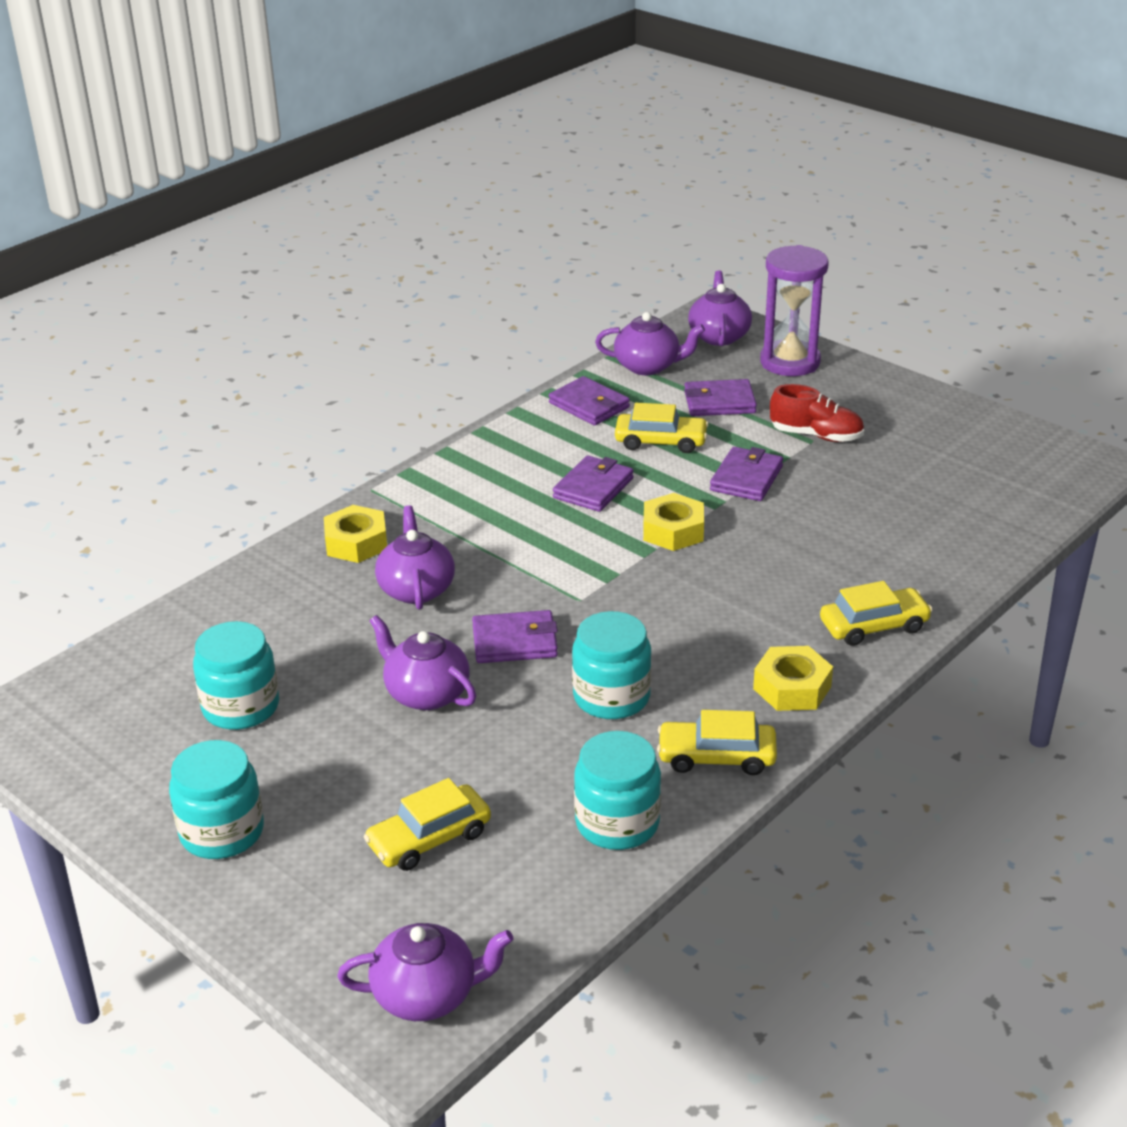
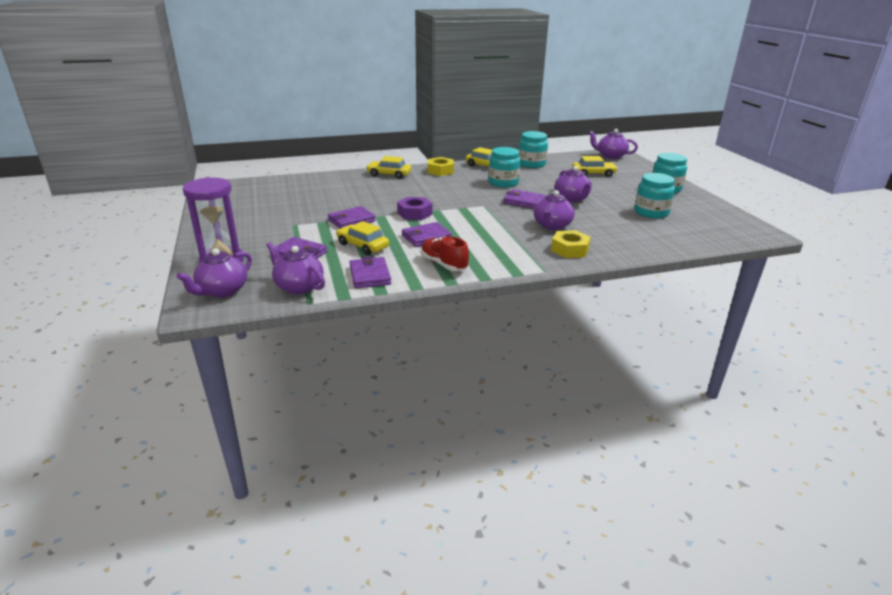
camera: 150 degrees left, 5 degrees down
(673, 531) = (414, 213): yellow nut -> purple nut
(816, 435) = (288, 226): red shoe -> red shoe (444, 264)

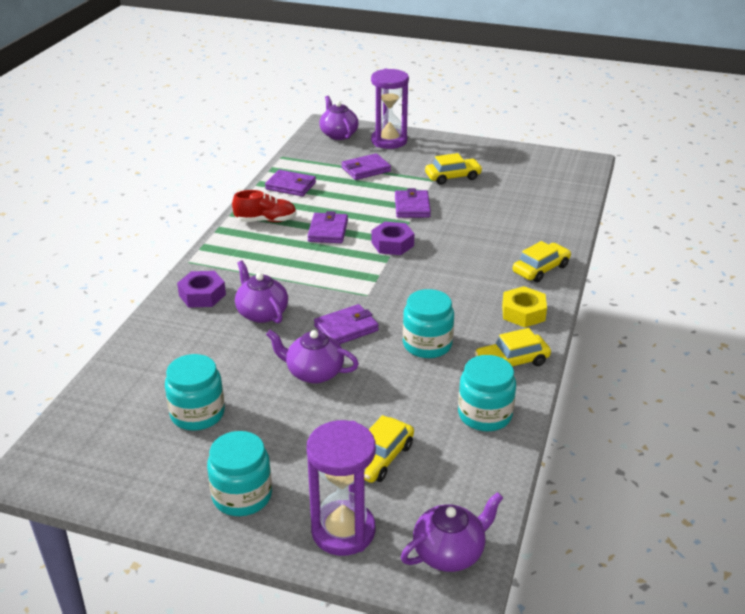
camera: 125 degrees right, 5 degrees up
(298, 286) = (310, 158): purple teapot -> none
(362, 246) = (348, 197): yellow car -> yellow car (453, 177)
(569, 249) = (202, 295): yellow nut -> purple nut
(638, 170) = (343, 531): none -> purple hourglass

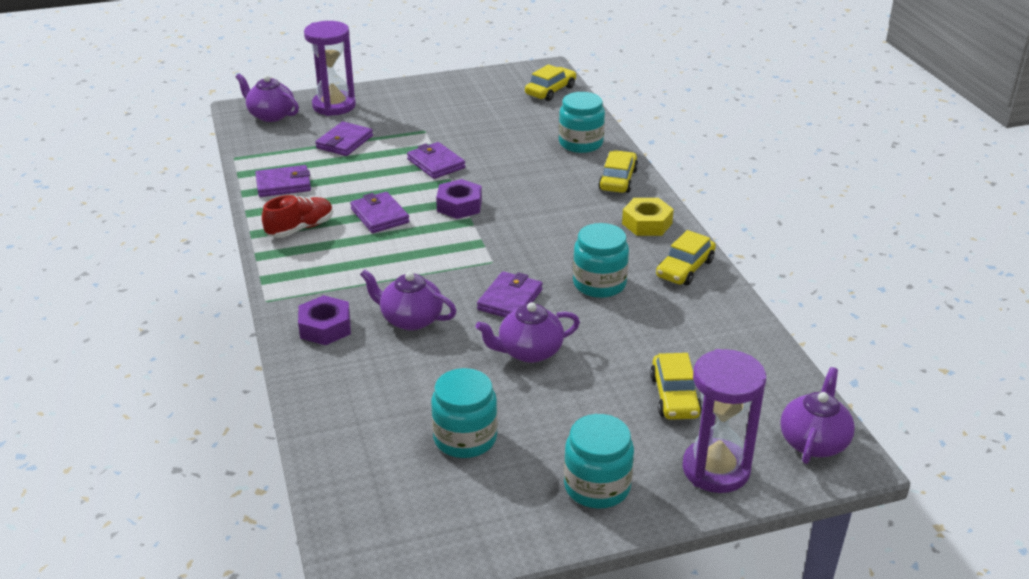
camera: 35 degrees left, 0 degrees up
(453, 177) = (441, 122): yellow car -> yellow car (550, 91)
(484, 415) = (714, 321): turquoise jar -> turquoise jar (581, 143)

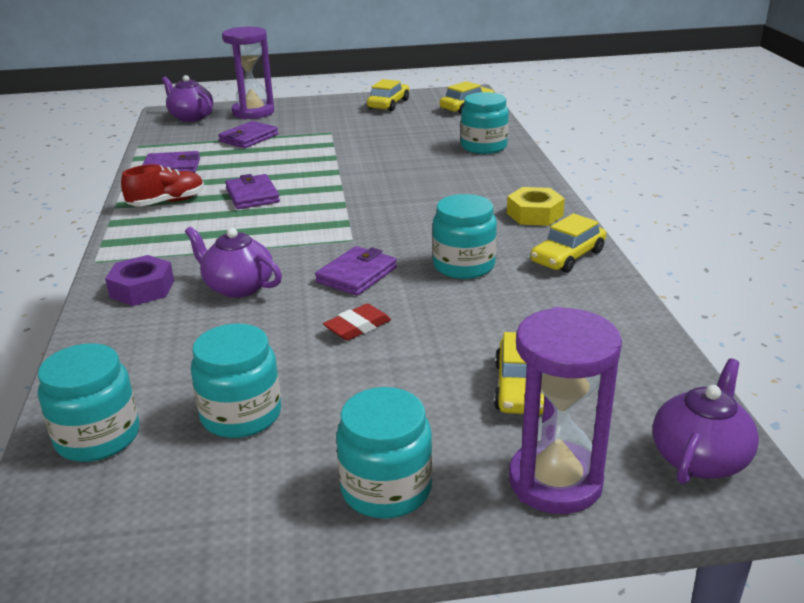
camera: 10 degrees right, 5 degrees down
(359, 467) = (98, 437): none -> turquoise jar
(436, 163) = (330, 157): purple wallet -> none
(459, 205) = (338, 191): purple nut -> none
(529, 351) = (357, 327): purple teapot -> red eraser
(618, 180) = (513, 177): yellow car -> yellow car (388, 104)

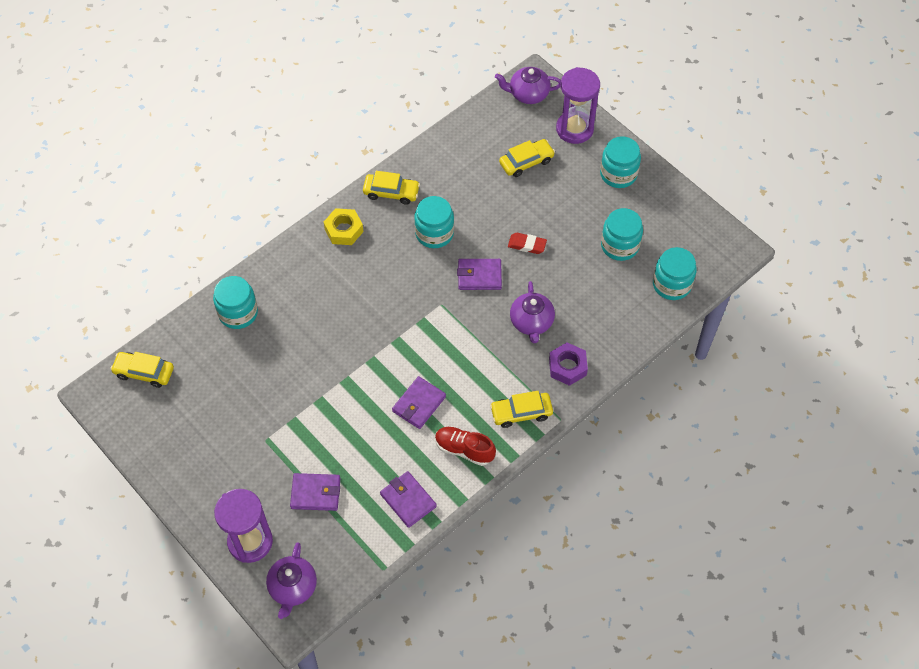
camera: 125 degrees left, 30 degrees up
(388, 104) = (167, 440): yellow car -> yellow car (521, 413)

